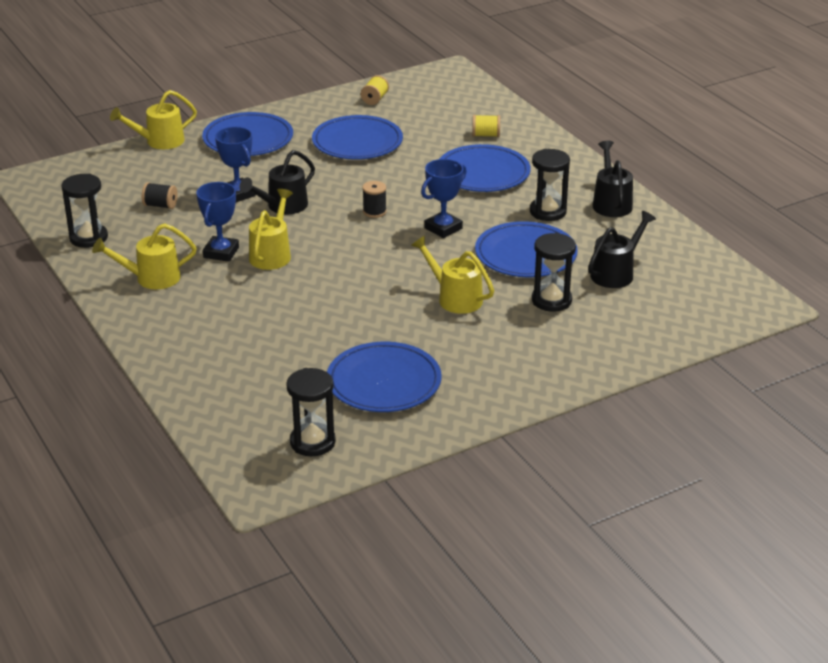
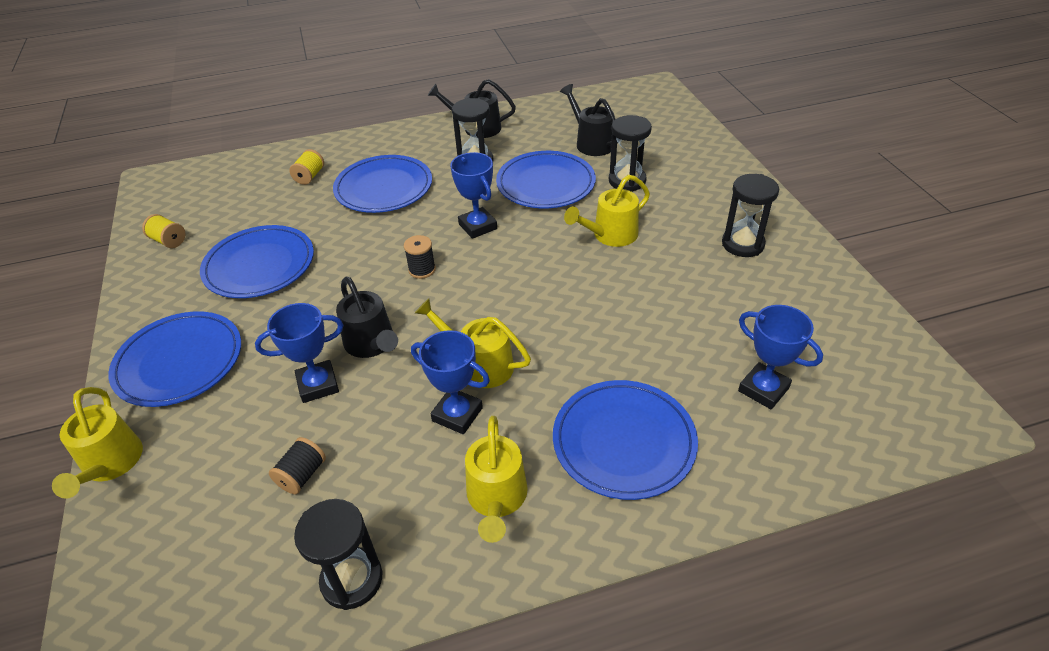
camera: 75 degrees left, 10 degrees up
(273, 387) = (763, 389): none -> blue trophy
(312, 442) = (866, 366): black hourglass -> black hourglass (742, 244)
(384, 382) = (755, 301): blue plate -> blue plate (623, 442)

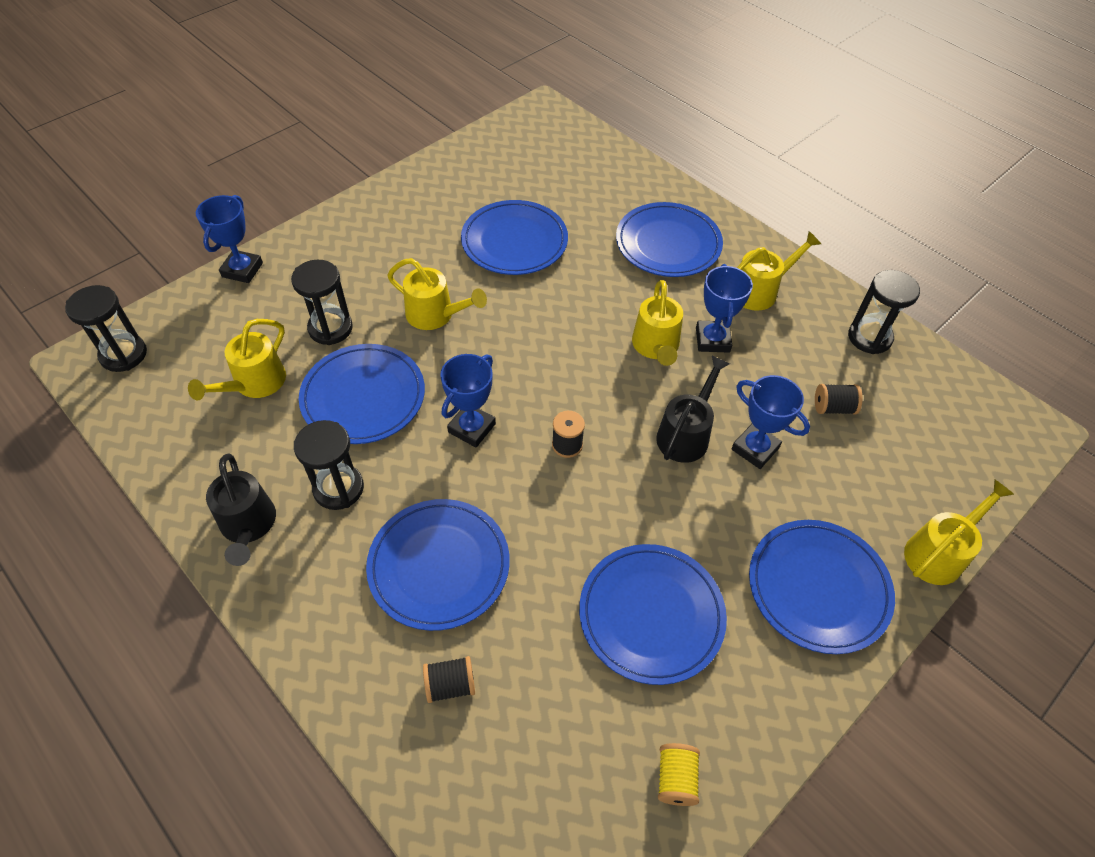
camera: 120 degrees left, 10 degrees up
(309, 176) = (450, 685): yellow spool -> black spool
(591, 142) = (254, 384): black watering can -> yellow watering can
(686, 310) = (514, 241): none -> blue plate
(742, 244) = (406, 225): black hourglass -> black hourglass (123, 354)
(763, 389) = (574, 189): blue trophy -> blue trophy (242, 270)

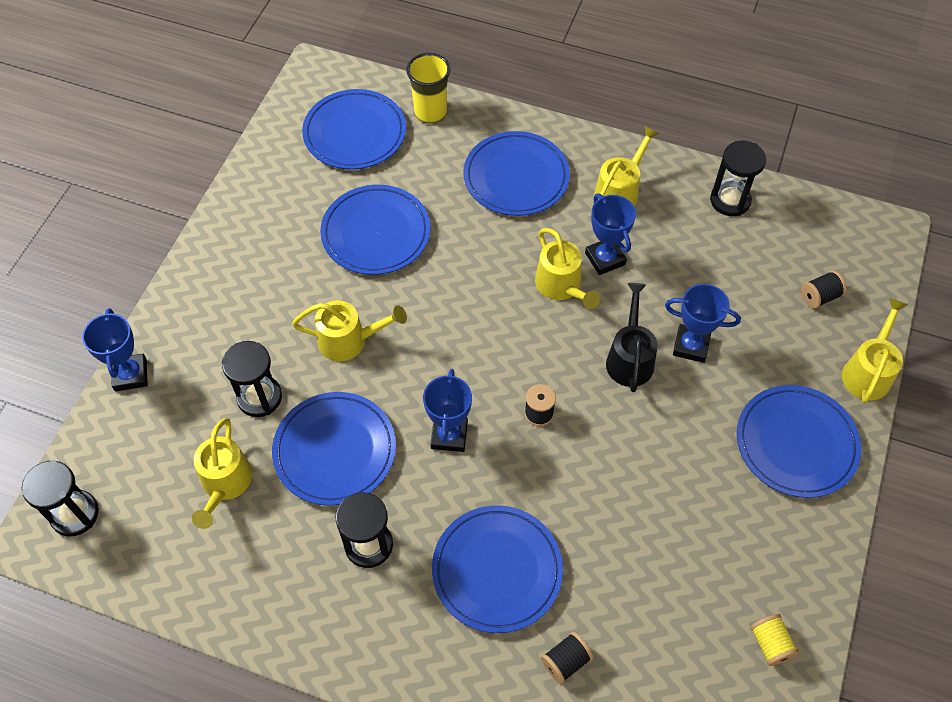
camera: 25 degrees left, 5 degrees up
(248, 526) = (312, 616): black watering can -> none
(622, 169) = (430, 112): none -> yellow cup
(651, 615) = (685, 527): blue plate -> blue plate (355, 133)
(833, 408) = (733, 280): black spool -> black spool (819, 296)

